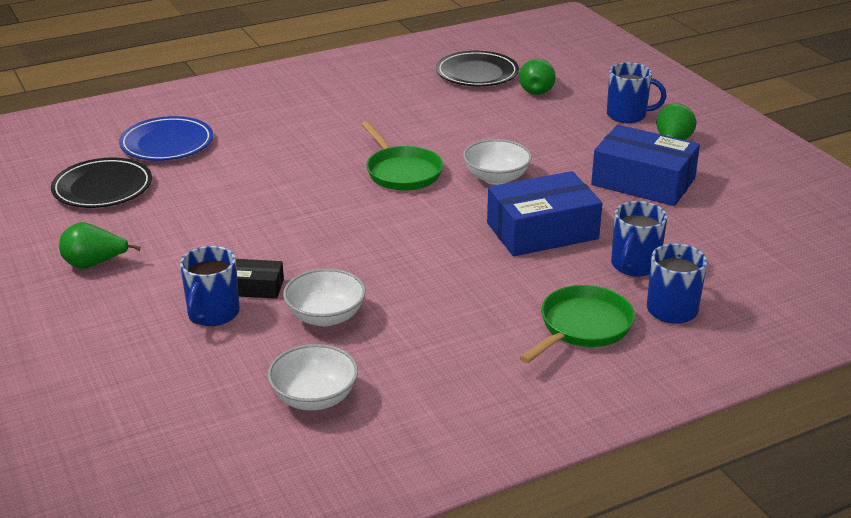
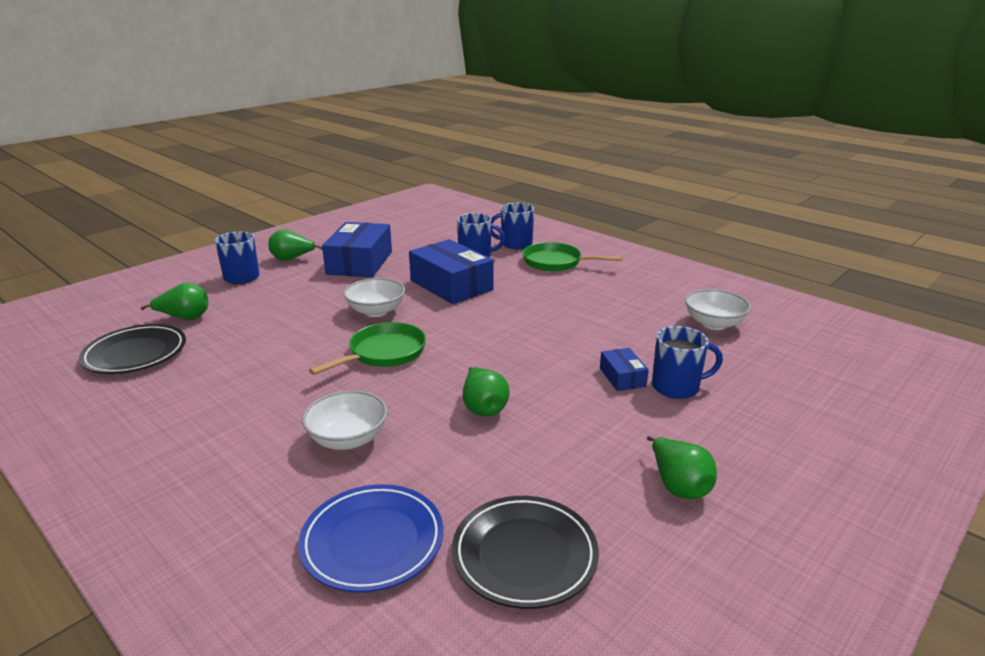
camera: 110 degrees left, 5 degrees down
(256, 287) = (622, 377): black box -> blue box
(272, 204) = (483, 407): none -> green pear
(325, 316) = (628, 339): white bowl -> white bowl (348, 439)

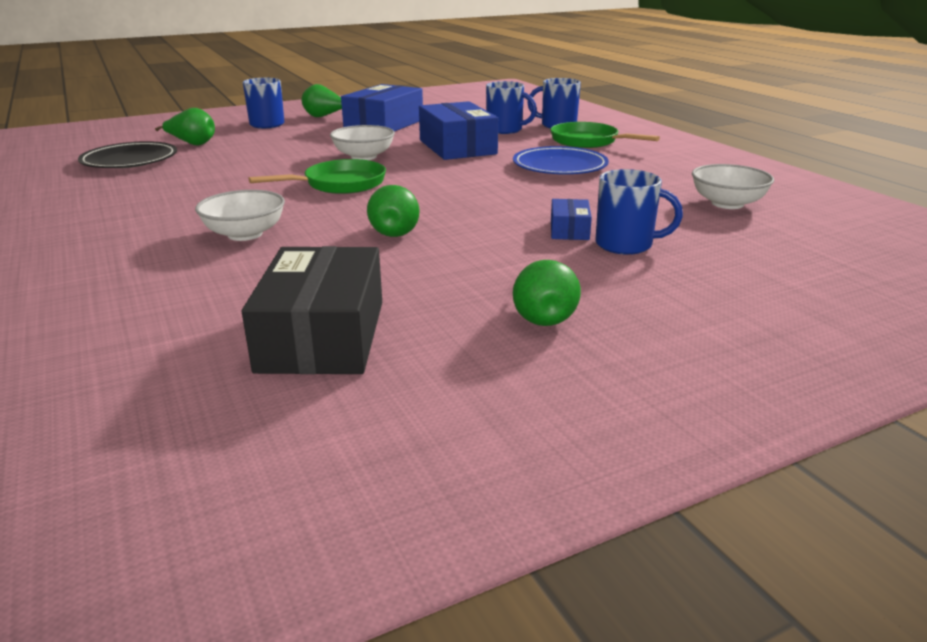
camera: 20 degrees right, 0 degrees up
(372, 541) = (193, 301): blue plate -> blue plate (559, 166)
(524, 555) = (322, 335): black plate -> black box

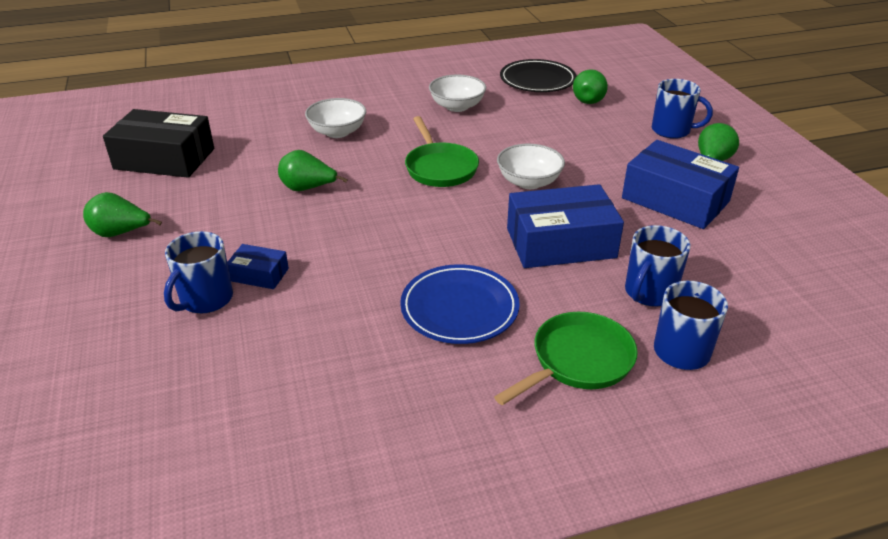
camera: 100 degrees right, 10 degrees up
(727, 204) = (266, 413): white bowl -> white bowl (457, 106)

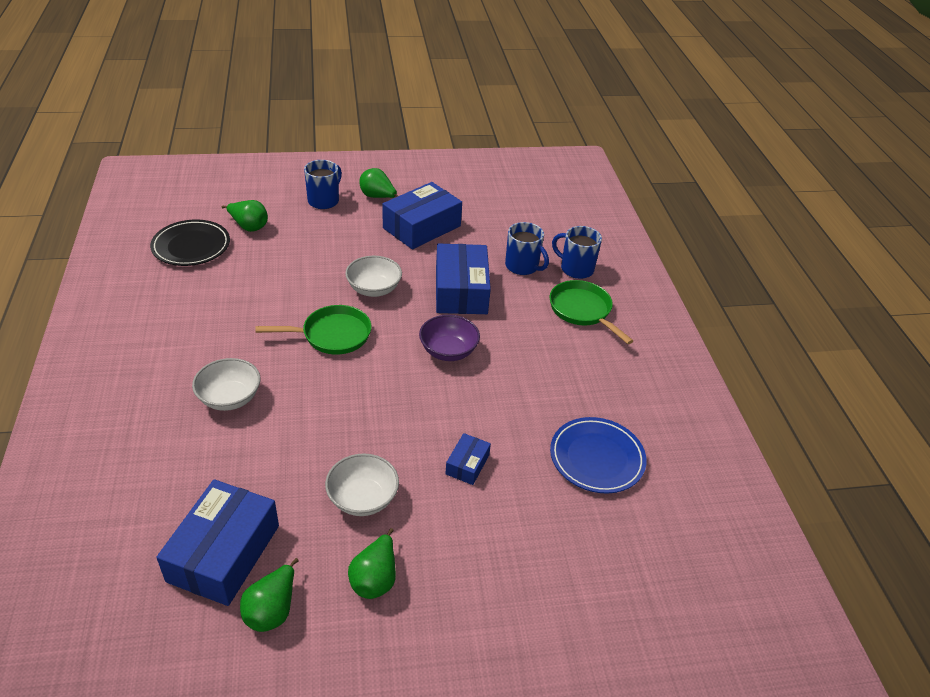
camera: 85 degrees left, 5 degrees up
(165, 159) = (223, 553): black box -> blue box
(205, 299) = (495, 501): blue mug -> none
(308, 189) = (337, 427): green pear -> green pear (272, 610)
(441, 244) = (448, 351): none -> purple bowl
(457, 106) = (218, 306): white bowl -> white bowl (363, 498)
(459, 308) = (527, 353): blue plate -> blue plate (596, 458)

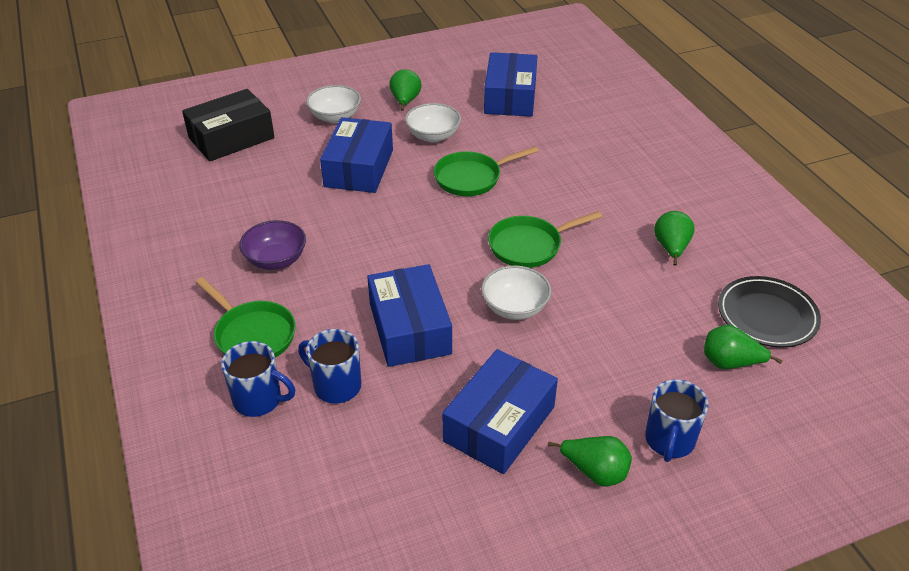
camera: 170 degrees right, 0 degrees up
(230, 398) = (581, 176): white bowl -> white bowl (335, 117)
(272, 610) = (462, 81): green pear -> green pear (671, 248)
(346, 422) = (471, 178): none -> green pan
(448, 351) = (402, 254): purple bowl -> purple bowl (276, 259)
(467, 464) = (359, 168): blue box -> blue box, size x2.08
(596, 458) = (246, 191): blue plate -> none
(623, 555) = (231, 138): none -> black box

